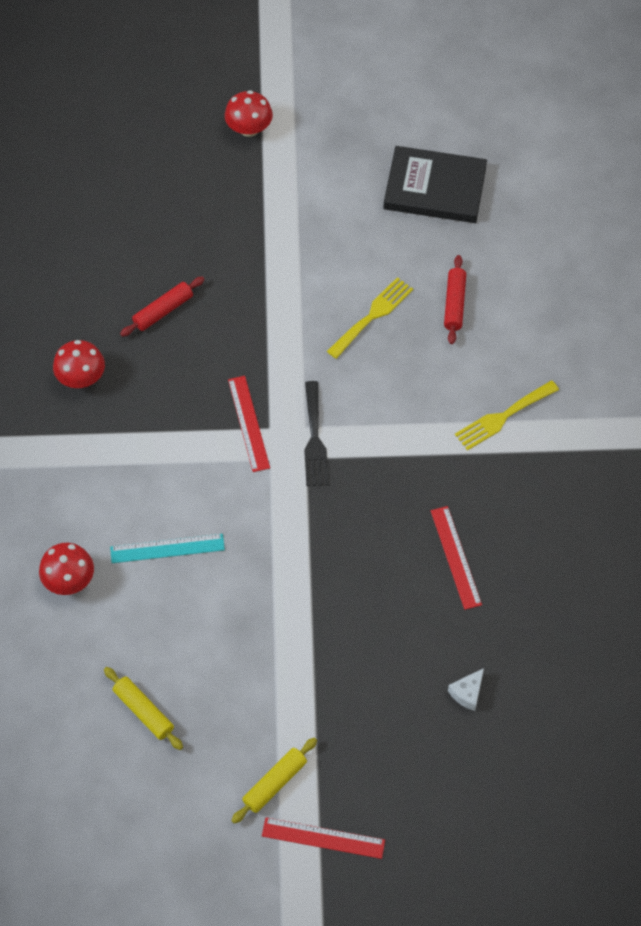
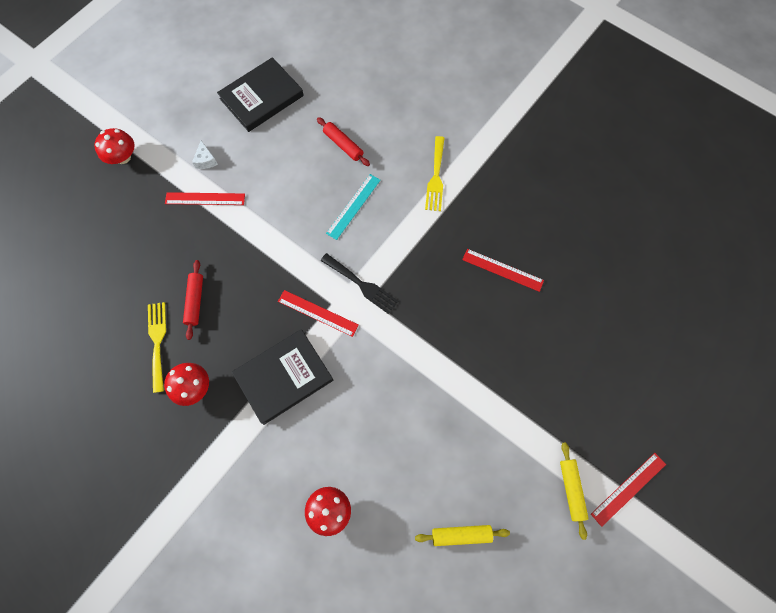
camera: 50 degrees left, 10 degrees up
(158, 444) = (284, 377): none -> black book
(167, 548) = (360, 429): turquoise ruler -> turquoise ruler (353, 206)
(273, 232) = (205, 199): none -> red ruler
(372, 315) = (310, 191): yellow fork -> yellow fork (157, 342)
(467, 693) = (593, 331): white cheese -> white cheese (206, 160)

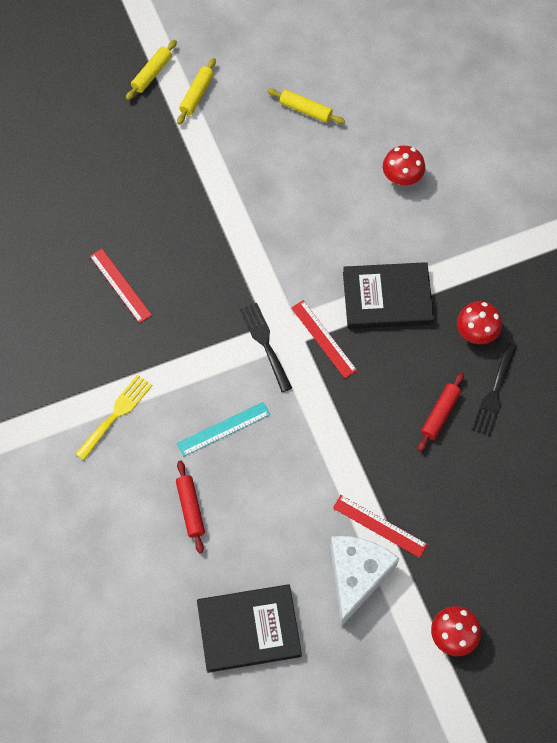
camera: 150 degrees left, 5 degrees down
(157, 342) = (494, 393): yellow fork -> black fork
(206, 160) = (357, 576): white cheese -> white cheese, size x2.38
(628, 488) = (152, 74): red ruler -> yellow rolling pin

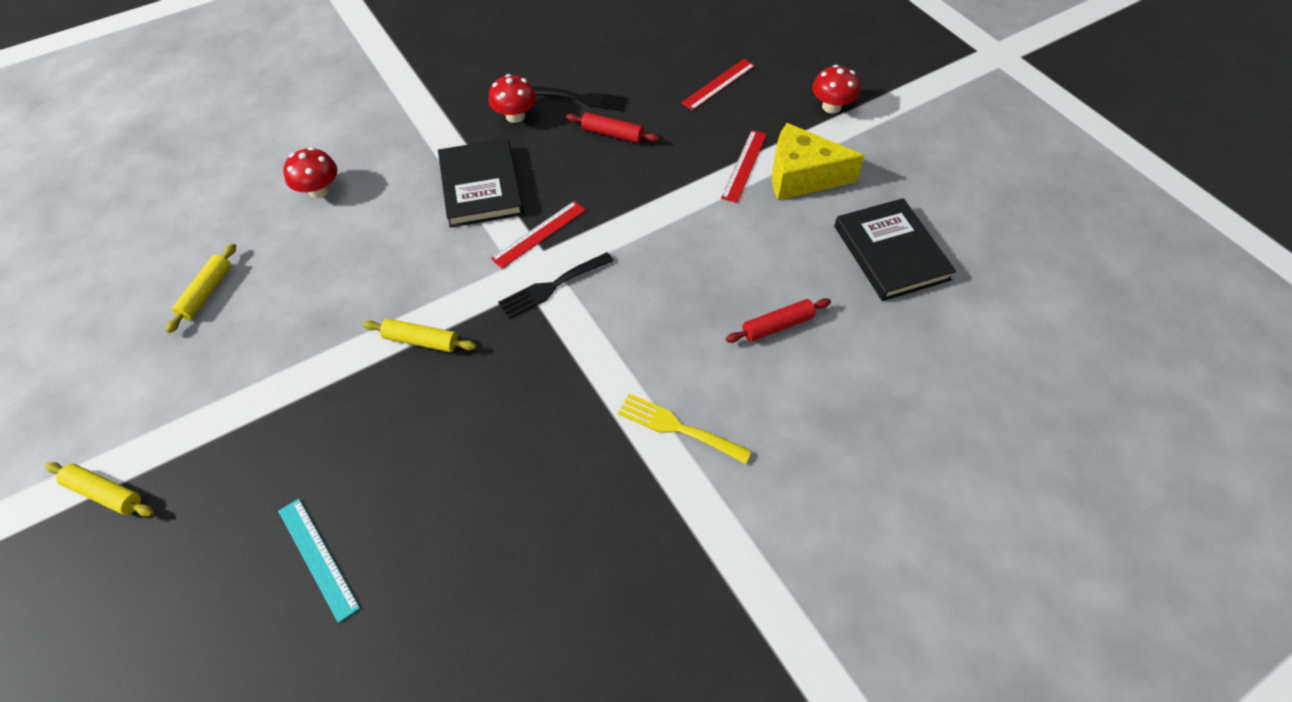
camera: 100 degrees left, 10 degrees down
(120, 285) = (484, 462): red ruler -> red ruler (718, 84)
(196, 95) = (158, 424): yellow rolling pin -> yellow rolling pin (421, 341)
(223, 429) = (671, 310): turquoise ruler -> turquoise ruler (318, 558)
(357, 576) = (801, 176): white cheese -> yellow cheese

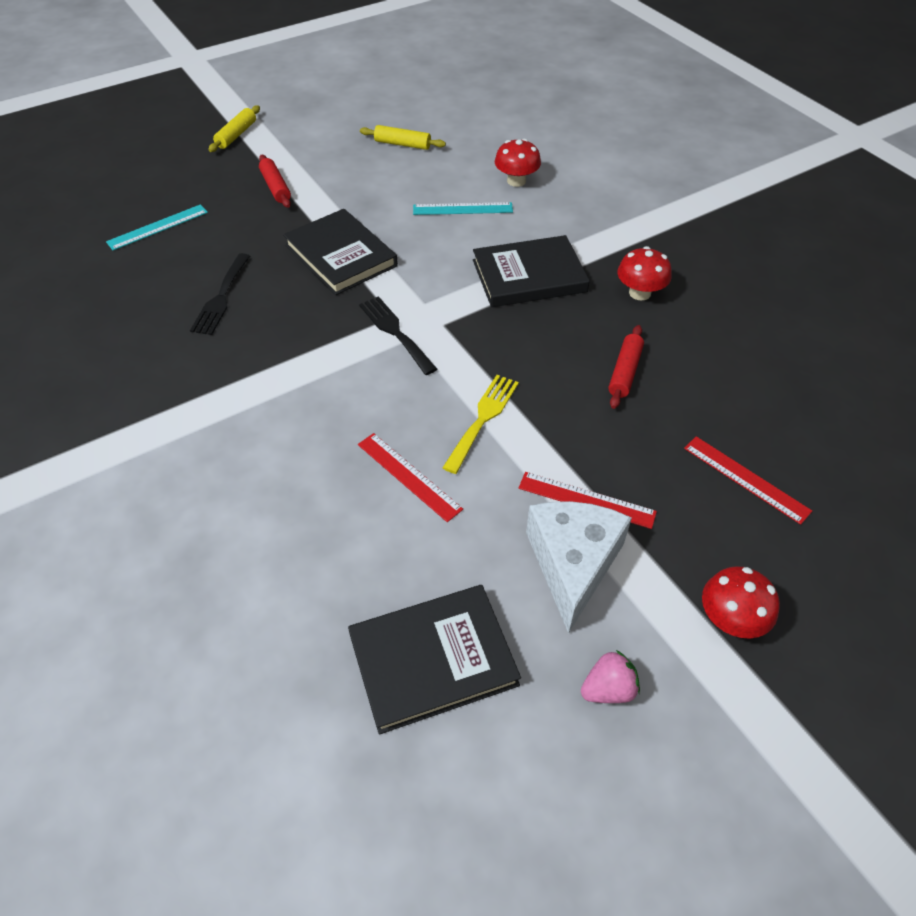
camera: 90 degrees right, 5 degrees down
(359, 235) = (462, 209): none -> turquoise ruler
(421, 341) = (341, 255): yellow rolling pin -> black book
(539, 234) = (465, 319): red ruler -> red ruler (409, 476)
(581, 98) = (682, 344): black fork -> black fork (221, 297)
(677, 427) = (213, 425): yellow fork -> yellow fork (483, 419)
(777, 326) = (324, 517): red rolling pin -> red rolling pin (275, 187)
(801, 176) = (573, 564): yellow cheese -> white cheese
(891, 166) = (608, 689): none -> pink strawberry

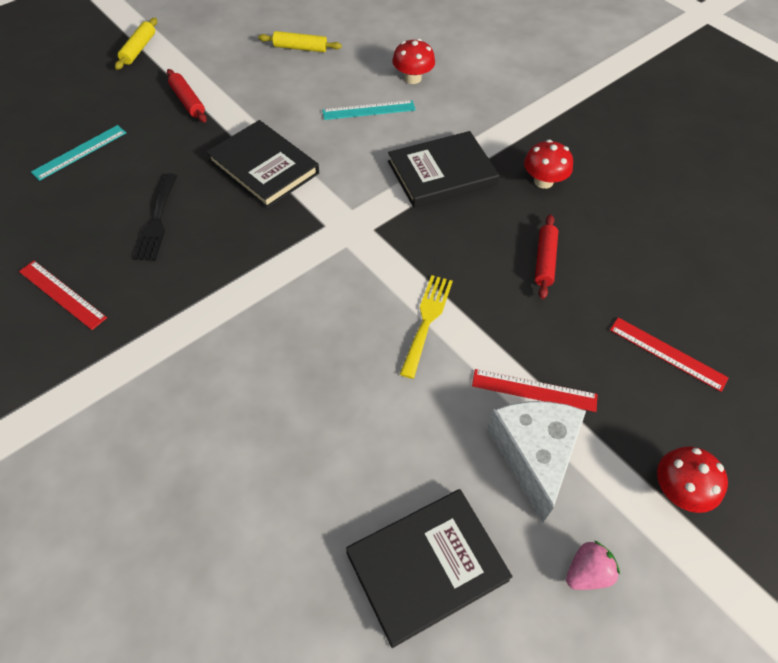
camera: 10 degrees left, 5 degrees up
(395, 332) = (330, 241): black fork -> none
(409, 476) = (370, 385): red ruler -> red ruler (62, 294)

